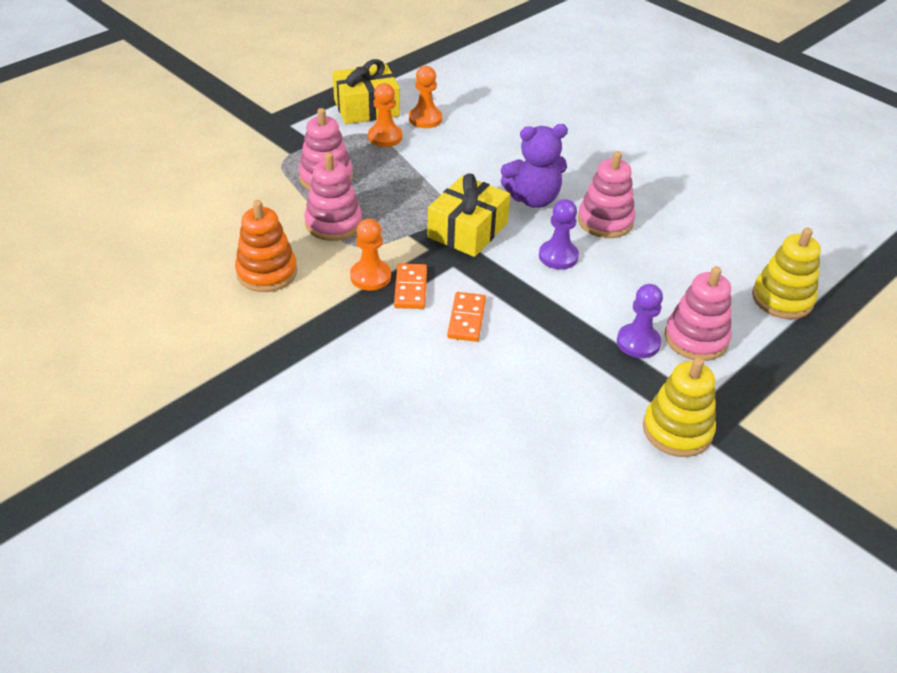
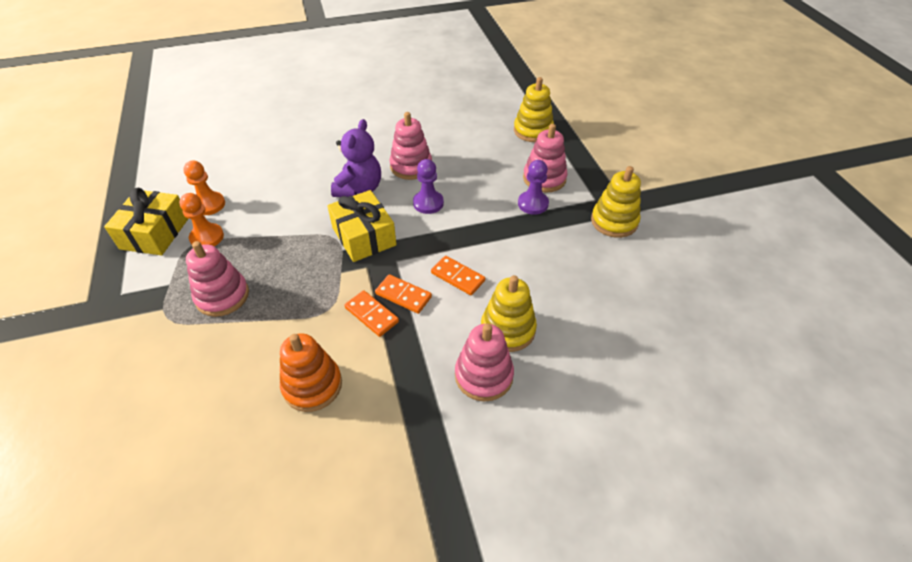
camera: 60 degrees left, 5 degrees up
(333, 223) = (287, 314): pink stacking toy -> pink stacking toy (484, 375)
(370, 276) = (372, 315): orange pawn -> orange domino
(422, 383) = (507, 329): none -> yellow stacking toy

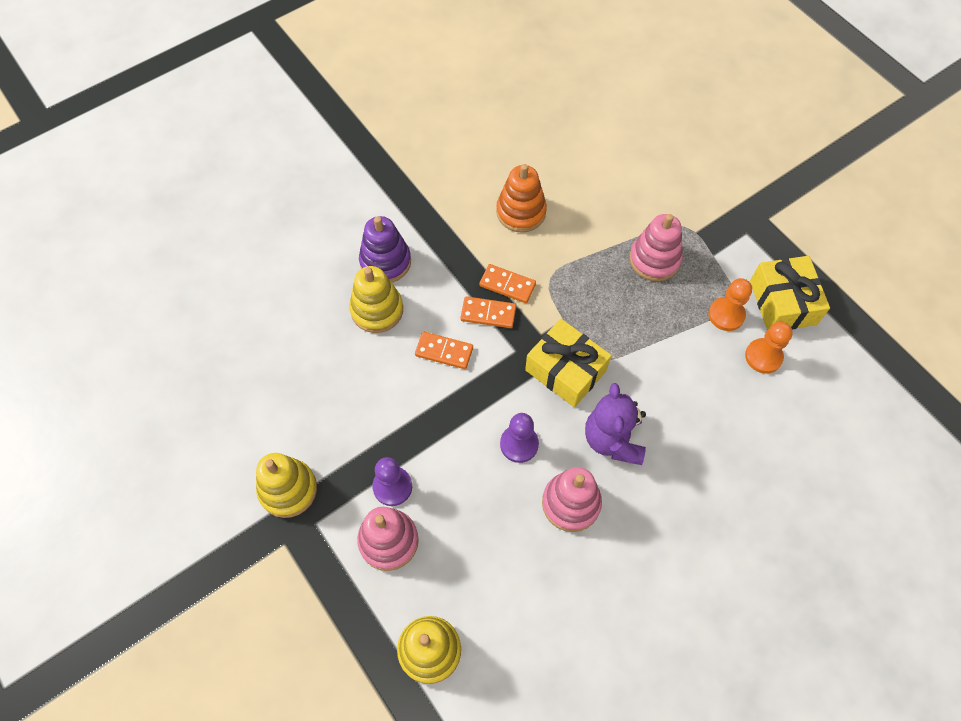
camera: 160 degrees right, 15 degrees up
(484, 375) = (385, 262): pink stacking toy -> purple stacking toy

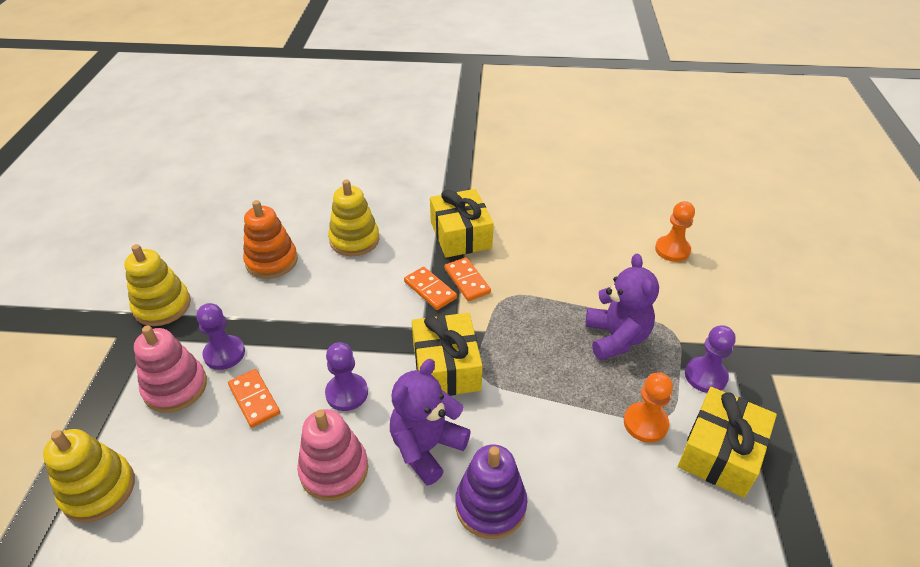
camera: 40 degrees right, 20 degrees down
(385, 262) = (395, 216): purple stacking toy -> purple stacking toy (490, 505)
(444, 351) = (368, 293): orange domino -> orange domino (254, 399)
(459, 243) = (461, 235): none -> yellow gift
(521, 212) = (532, 242): orange stacking toy -> orange stacking toy (272, 261)
(654, 259) = (616, 338): pink stacking toy -> purple teddy bear
(732, 250) = (705, 376): none -> purple pawn
(763, 356) = (651, 485): orange pawn -> orange pawn (672, 250)

